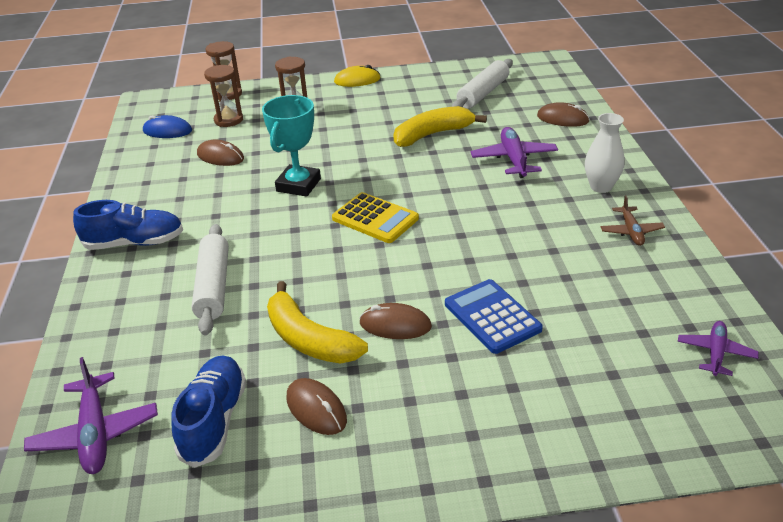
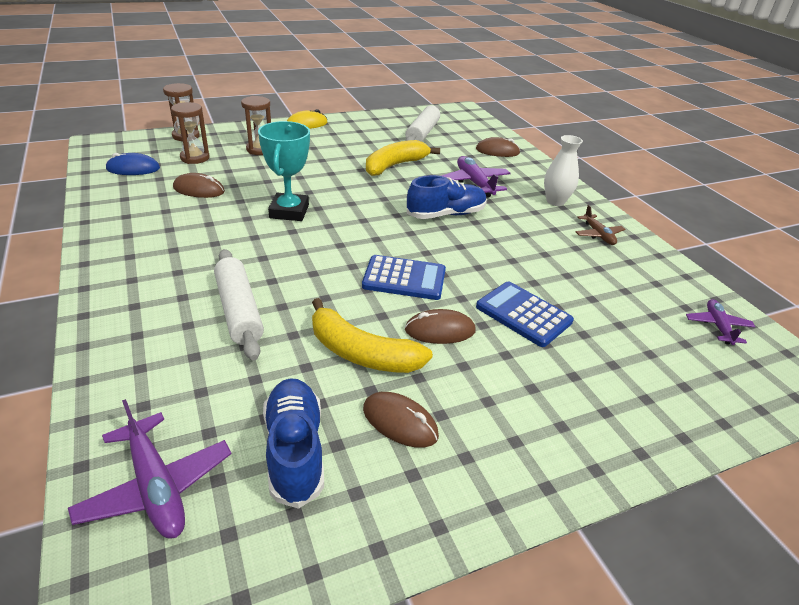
camera: 20 degrees left, 0 degrees up
(135, 243) = (134, 274): blue shoe -> blue shoe (446, 214)
(375, 218) = (376, 237): yellow calculator -> none
(384, 267) = (404, 278): none -> blue calculator

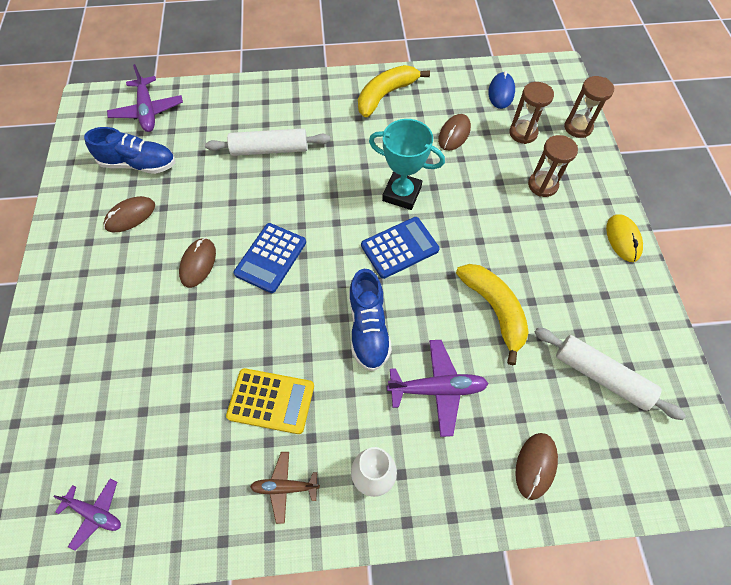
camera: 110 degrees right, 25 degrees up
(156, 487) = (148, 111): purple plane -> purple plane turned 90 degrees counterclockwise
(361, 353) = (198, 209): yellow banana -> yellow banana (386, 95)
(523, 314) = (190, 333): blue calculator -> blue calculator (399, 248)
(544, 252) = (271, 401): none -> yellow calculator

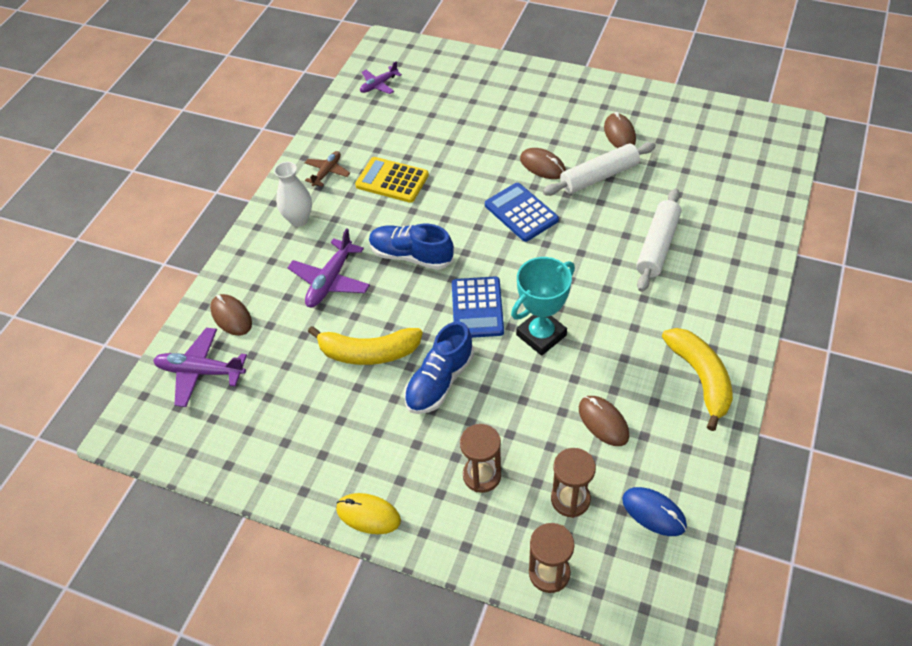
camera: 120 degrees right, 10 degrees down
(139, 164) = (682, 148): blue shoe -> blue shoe (440, 381)
(148, 111) = (757, 166): purple plane -> purple plane (200, 371)
(271, 401) = (392, 180): yellow calculator -> yellow calculator turned 75 degrees clockwise
(601, 376) = (257, 402): white rolling pin -> white rolling pin (599, 176)

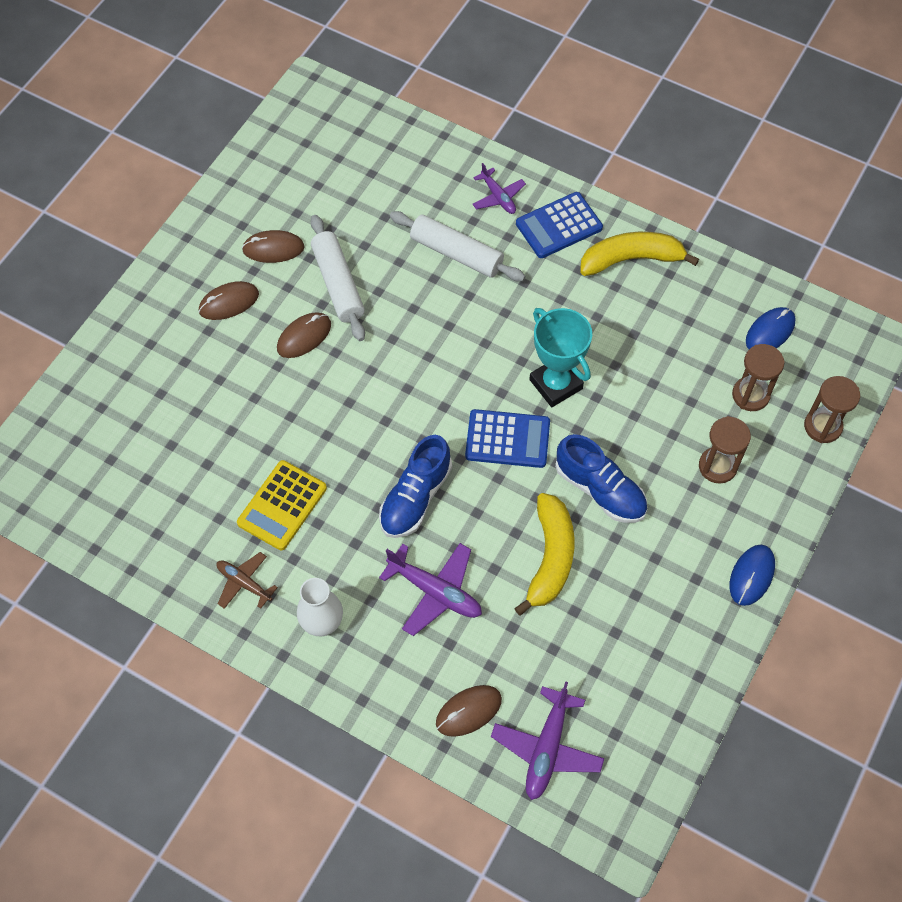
camera: 85 degrees left, 10 degrees up
(368, 515) = (751, 576): yellow mouse -> blue mouse
(379, 85) = (87, 503): purple plane -> purple plane (498, 197)
(521, 213) = (375, 372): blue calculator -> blue calculator (559, 226)
(603, 422) = (670, 350): brown mouse -> brown mouse (229, 302)

